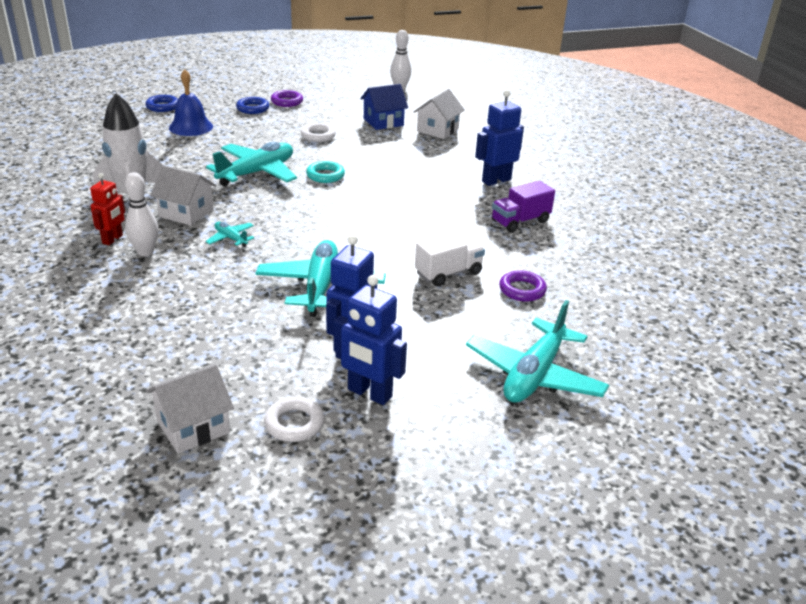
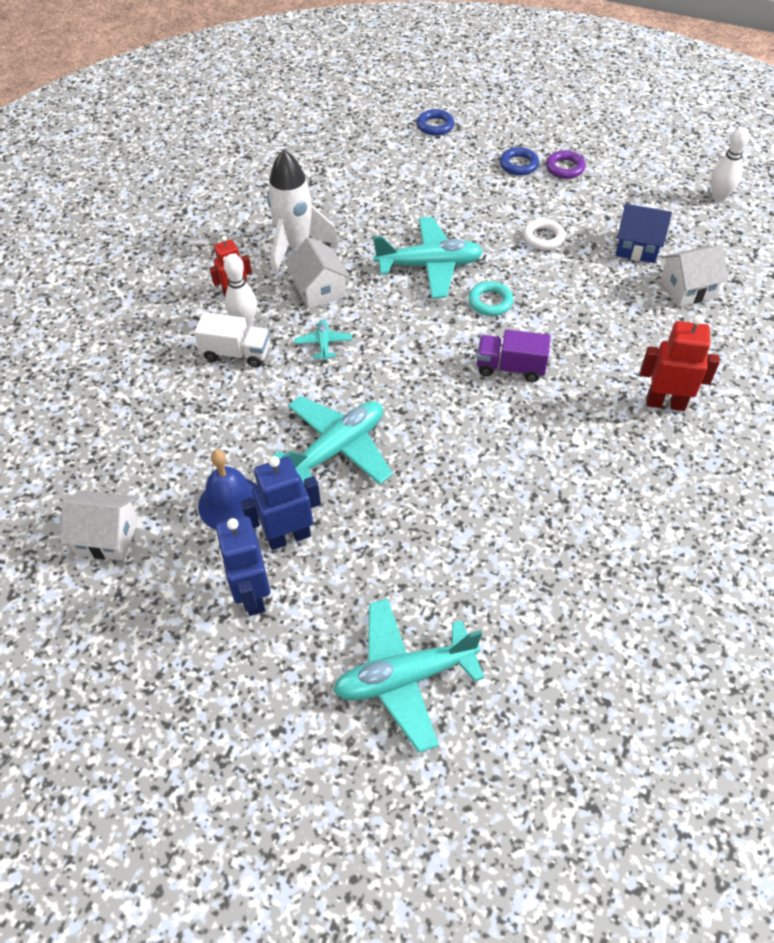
camera: 45 degrees right, 20 degrees up
(191, 127) = (433, 168): blue bell -> blue bell (231, 503)
(294, 424) = (171, 585): white ring -> none
(448, 273) = (466, 503): white truck -> white truck (236, 353)
(496, 180) = (665, 403): blue robot -> red robot
(520, 221) = (621, 478): purple truck -> purple truck (510, 367)
(522, 290) = (513, 571): purple ring -> none

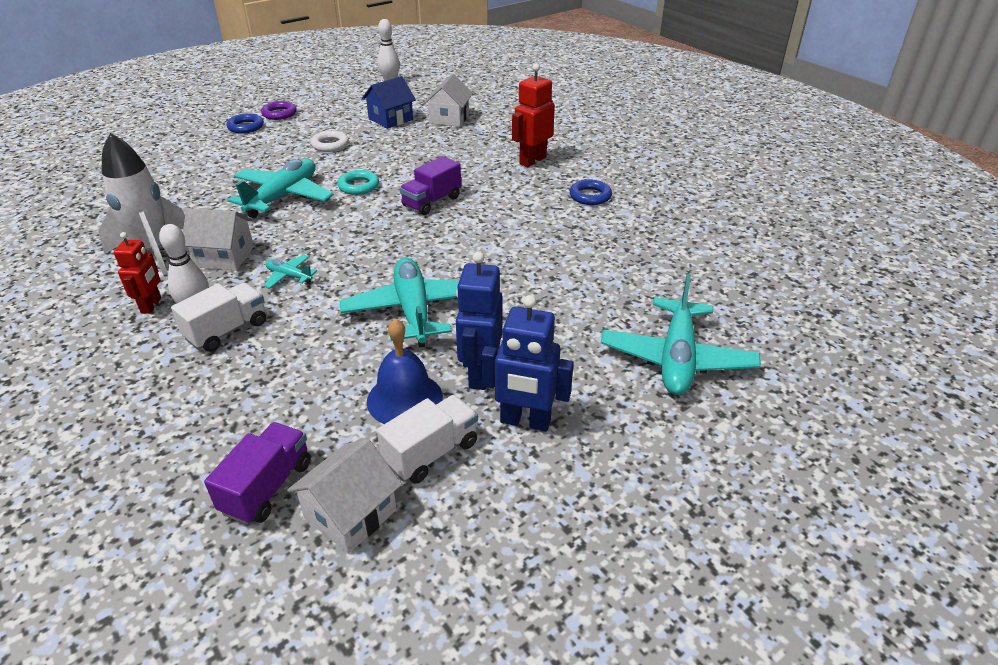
camera: 60 degrees left, 15 degrees down
(106, 477) = (267, 487): none -> purple truck
(186, 551) = (431, 453): none -> white truck
(435, 126) = (143, 141): blue ring -> blue ring (590, 196)

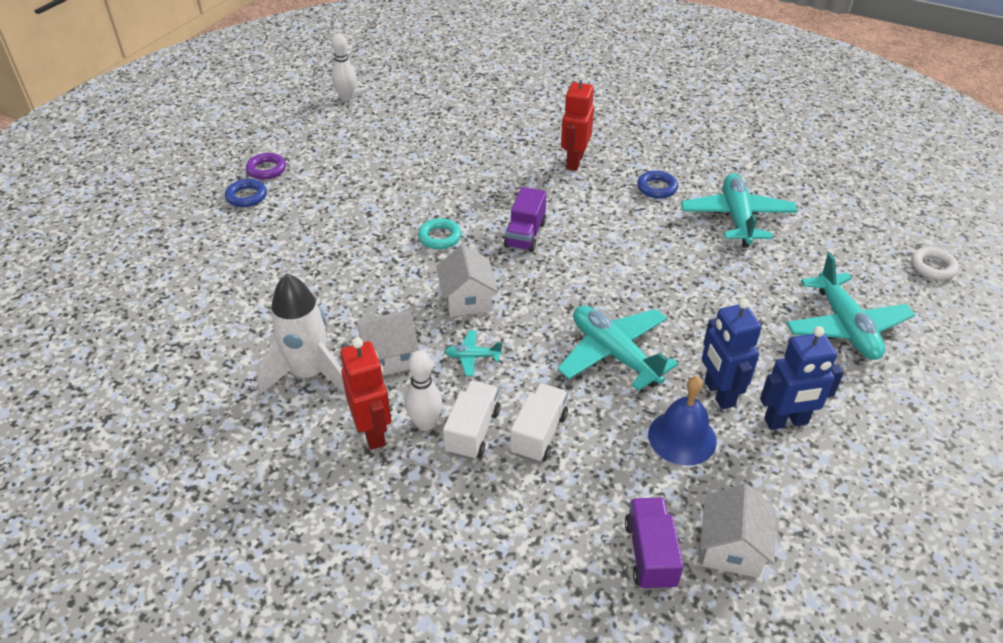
camera: 25 degrees left, 5 degrees up
(151, 305) = (373, 432): red robot -> red robot, size x1.52
(283, 197) = (377, 271): turquoise plane -> turquoise plane (737, 218)
(330, 145) = (362, 195): white ring -> white ring (933, 267)
(391, 119) = (393, 146): blue house -> none
(431, 453) = (743, 475): white truck -> white truck (538, 434)
(449, 118) = (452, 131): white house -> white house (467, 299)

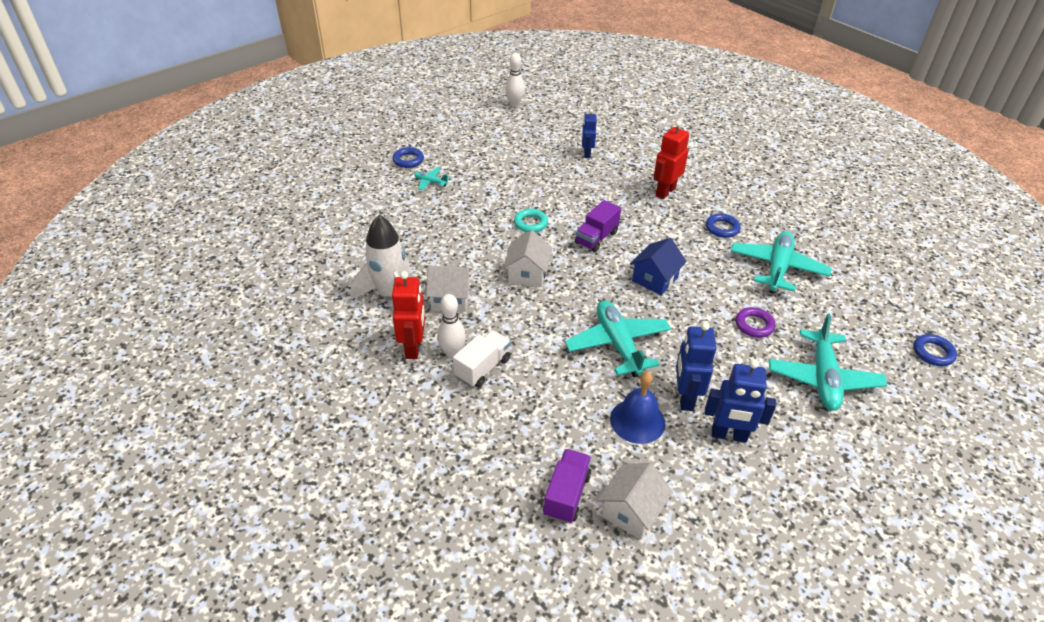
camera: 20 degrees right, 0 degrees up
(266, 169) = (431, 144): purple ring -> purple ring (754, 325)
(463, 138) = (586, 154): none -> blue robot
(472, 357) = (510, 316): turquoise plane -> turquoise plane (430, 182)
(538, 434) = (529, 384): white truck -> none
(615, 265) = (655, 279): none -> blue house
(933, 267) = (933, 353): white ring -> blue ring

